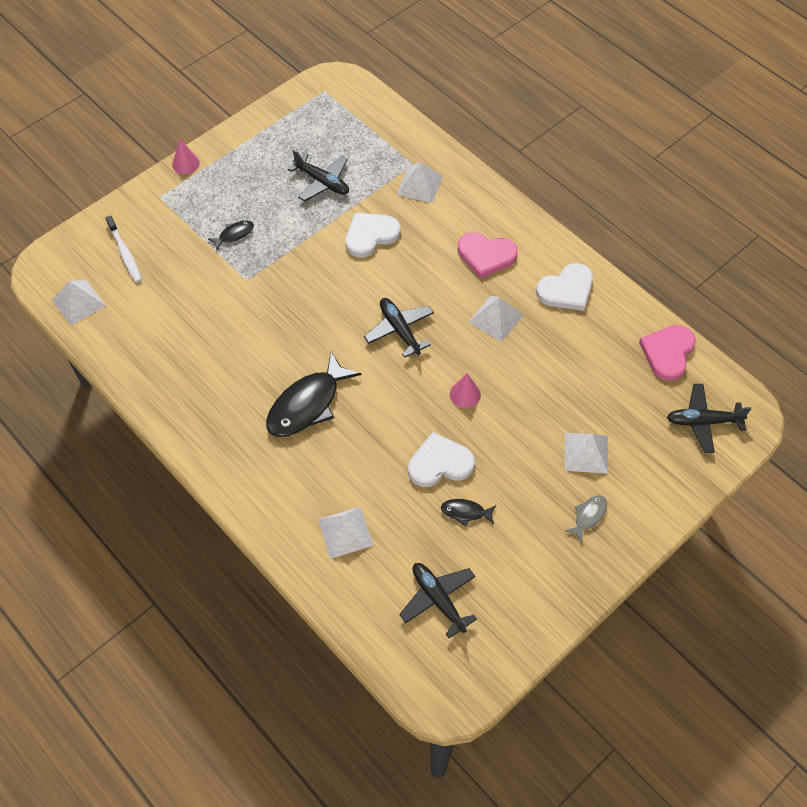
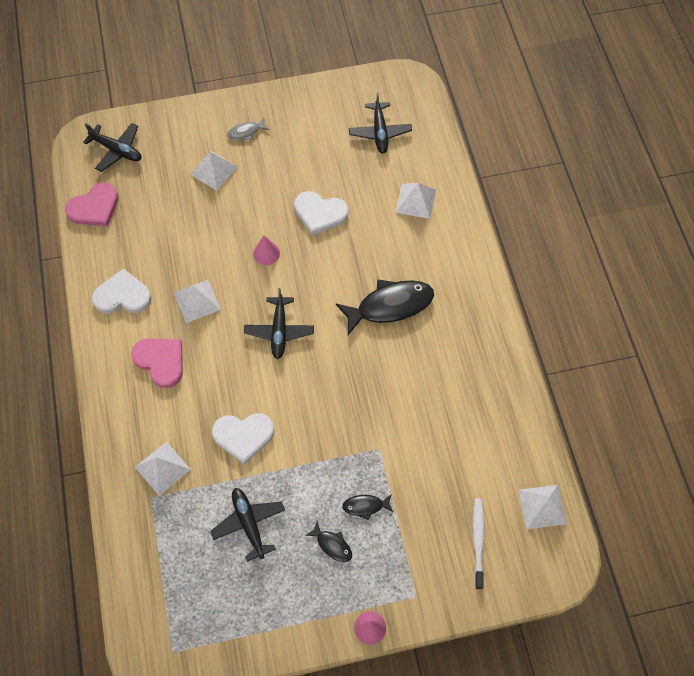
camera: 150 degrees left, 5 degrees up
(465, 512) = (325, 173): black fish -> black fish (332, 545)

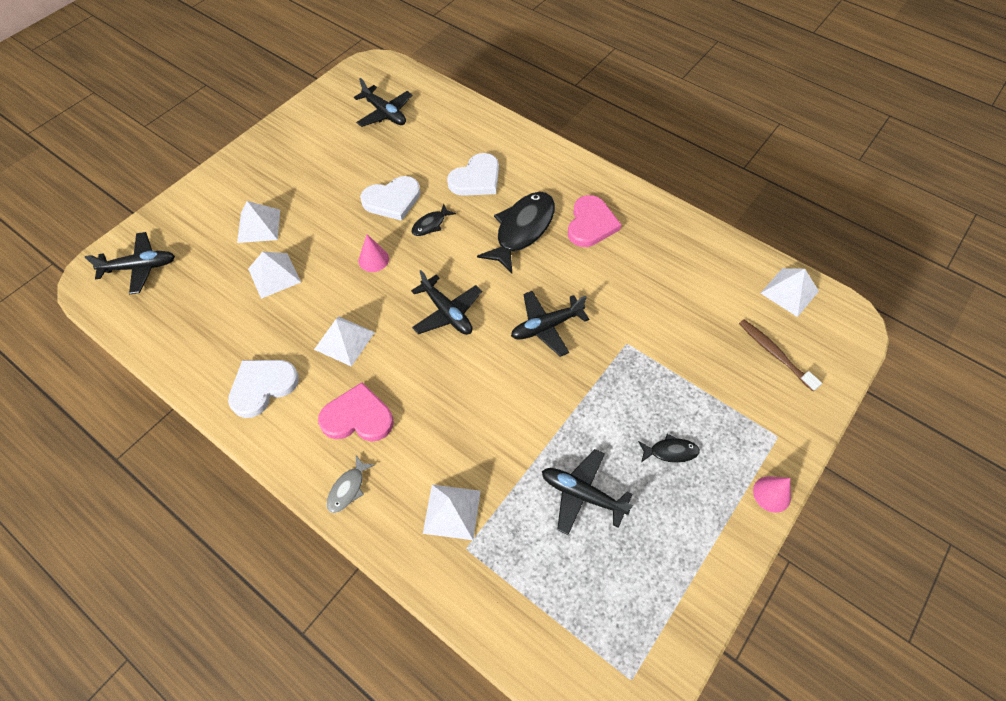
camera: 40 degrees left, 5 degrees down
(94, 207) = (159, 330): pink heart -> pink heart (591, 224)
(243, 436) = (501, 422): white heart -> white heart (476, 179)
(246, 132) = (262, 179): grey fish -> grey fish (348, 489)
(336, 393) = (546, 326): none -> black plane
(365, 506) = (663, 397): black fish -> black fish (430, 224)
(415, 201) = (464, 143): white pyramid -> white pyramid (274, 275)
(478, 541) = (774, 354): white toothbrush -> brown toothbrush

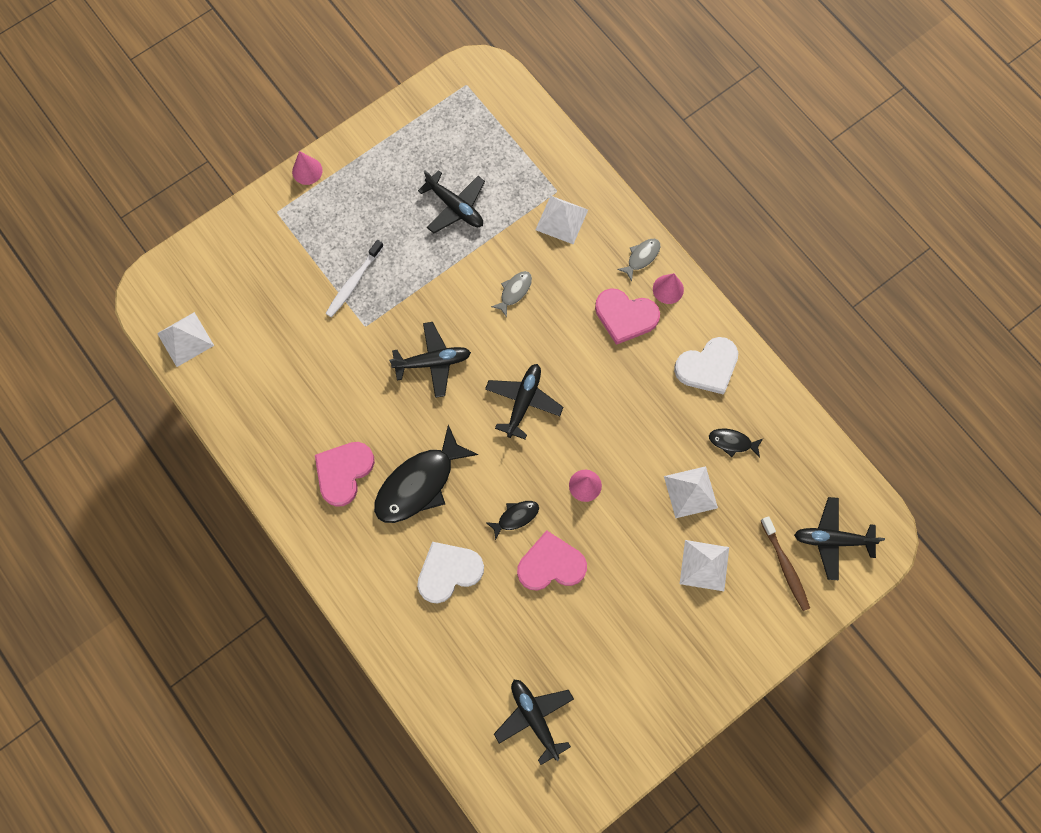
camera: 165 degrees left, 15 degrees up
(313, 459) = (668, 289): none -> pink cone
(344, 340) = (627, 396): white pyramid -> none
(392, 200) = (551, 564): white heart -> pink heart
(447, 312) = (523, 401): black plane -> black plane turned 45 degrees clockwise
(485, 414) = (514, 291): none -> grey fish
(657, 382) = (354, 282): none -> white toothbrush
(670, 451) = (370, 221): black fish -> black fish (732, 442)
(774, 354) = (237, 282): brown toothbrush -> brown toothbrush (785, 566)

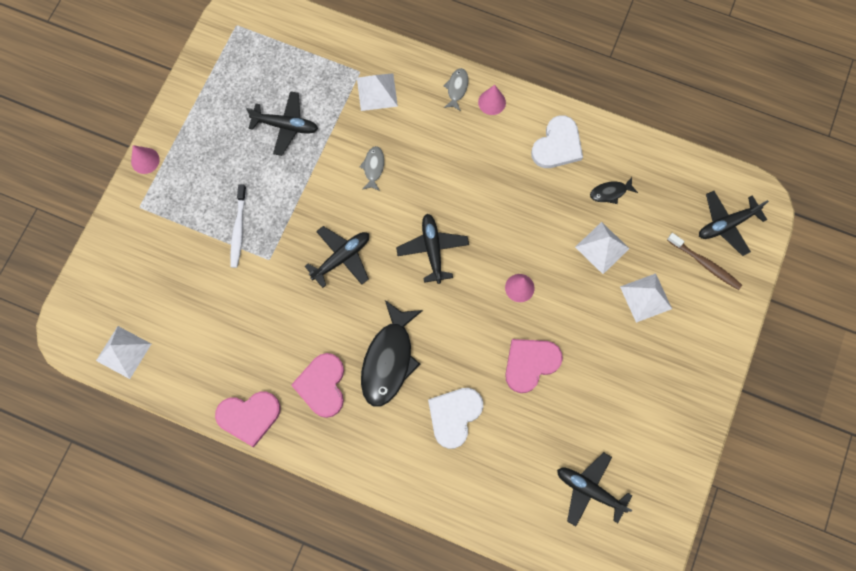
camera: 30 degrees left, 0 degrees up
(515, 517) = (481, 343): black fish -> none
(625, 316) = (472, 140): pink heart -> pink heart (249, 416)

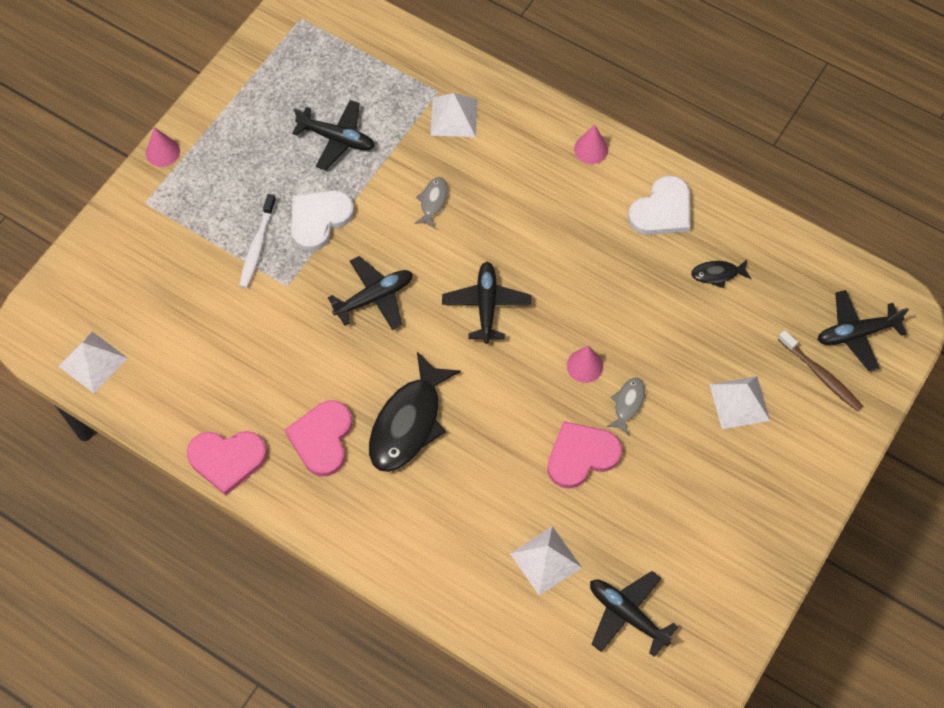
camera: 10 degrees right, 10 degrees down
(454, 416) = (476, 500): white heart -> white heart (319, 219)
(457, 88) = (551, 127): grey fish -> grey fish (628, 403)
(602, 247) = (695, 336): white pyramid -> white pyramid (545, 560)

